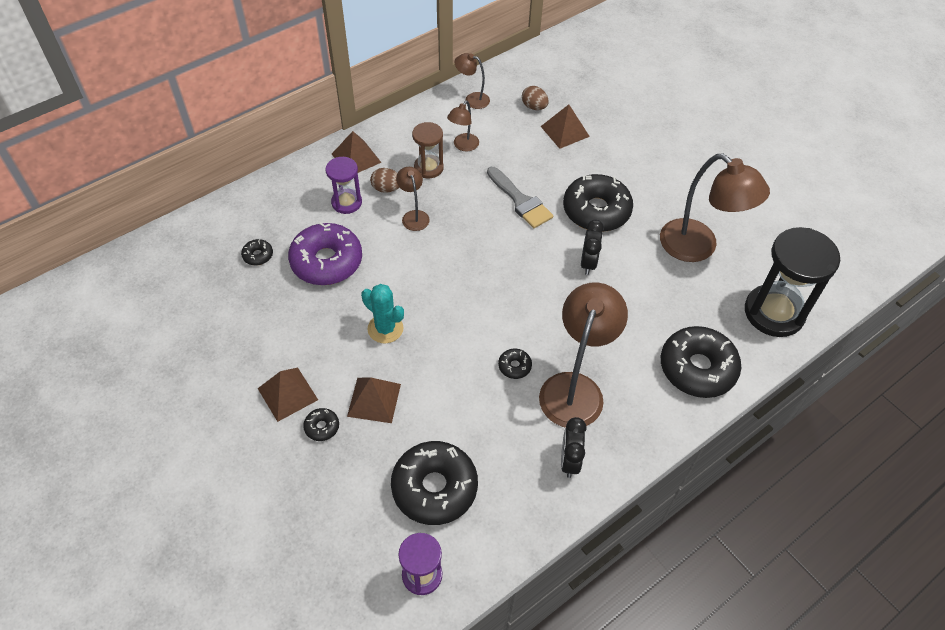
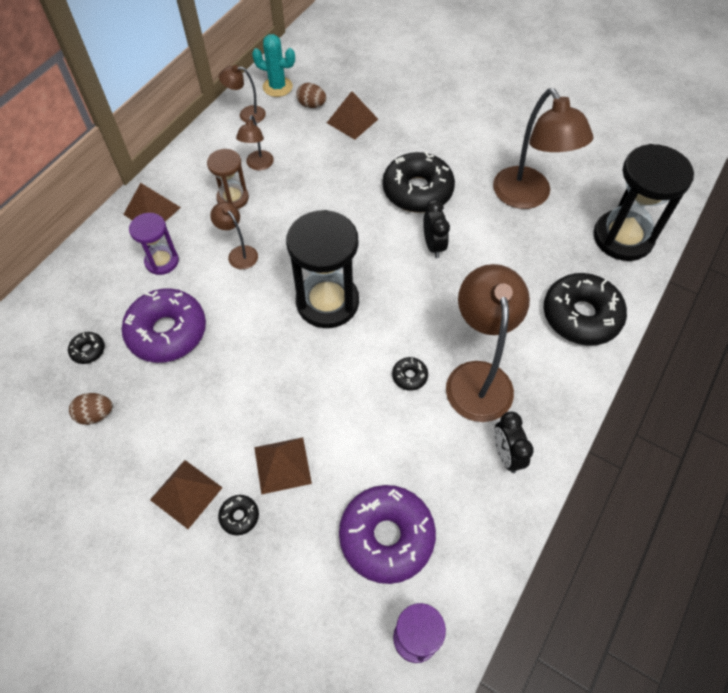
camera: 20 degrees left, 5 degrees up
(385, 328) = (261, 383): turquoise cactus -> turquoise cactus (277, 87)
(386, 188) = (198, 233): brown egg -> brown egg (96, 414)
(434, 488) = (386, 536): black donut -> purple donut
(471, 281) = (327, 302): none -> black hourglass
(520, 201) = (340, 204): grey brush -> none
(698, 247) = (527, 197): brown lamp -> brown lamp turned 45 degrees clockwise

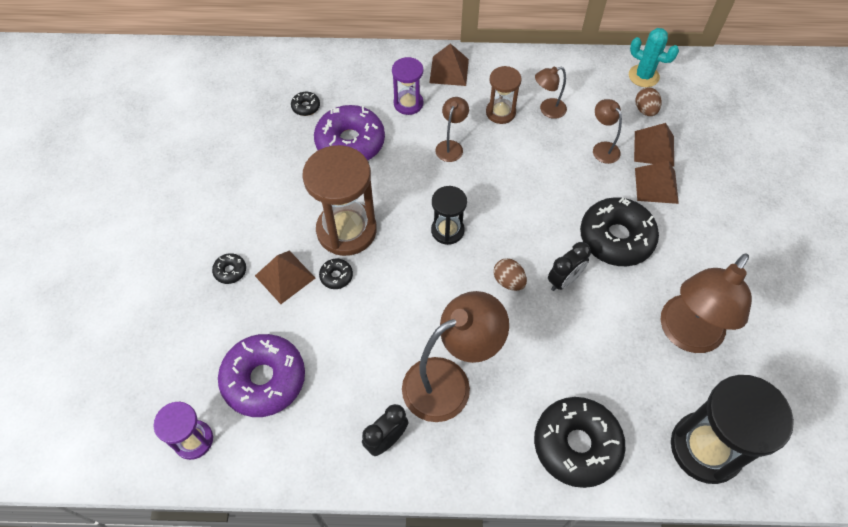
camera: 60 degrees right, 0 degrees up
(96, 414) = (260, 141): brown egg -> brown egg (508, 281)
(186, 493) = (230, 228): brown pyramid -> brown pyramid (656, 185)
(246, 115) = (593, 73): brown lamp -> brown lamp (602, 148)
(268, 384) = (346, 230): none -> brown hourglass
(277, 87) = (643, 76): turquoise cactus -> turquoise cactus turned 45 degrees counterclockwise
(327, 302) = (447, 230): black hourglass -> black hourglass, size x0.55
(409, 376) = (416, 327): black donut -> black donut (336, 276)

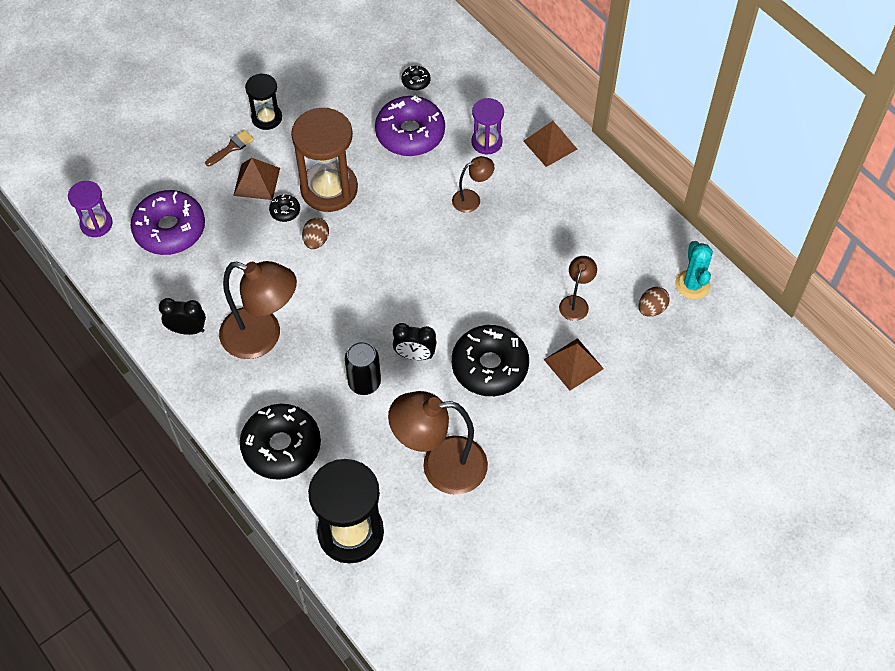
camera: 50 degrees right, 0 degrees up
(230, 271) = (232, 147): black donut -> brown brush
(447, 230) = (389, 251): black hourglass -> black hourglass (267, 118)
(500, 112) = (541, 209): brown hourglass -> none
(508, 281) = (380, 319): brown egg -> brown egg (316, 240)
(547, 110) = (578, 239): brown lamp -> none
(561, 335) = (364, 383): none -> black can
(654, 148) = (614, 340): brown pyramid -> none

